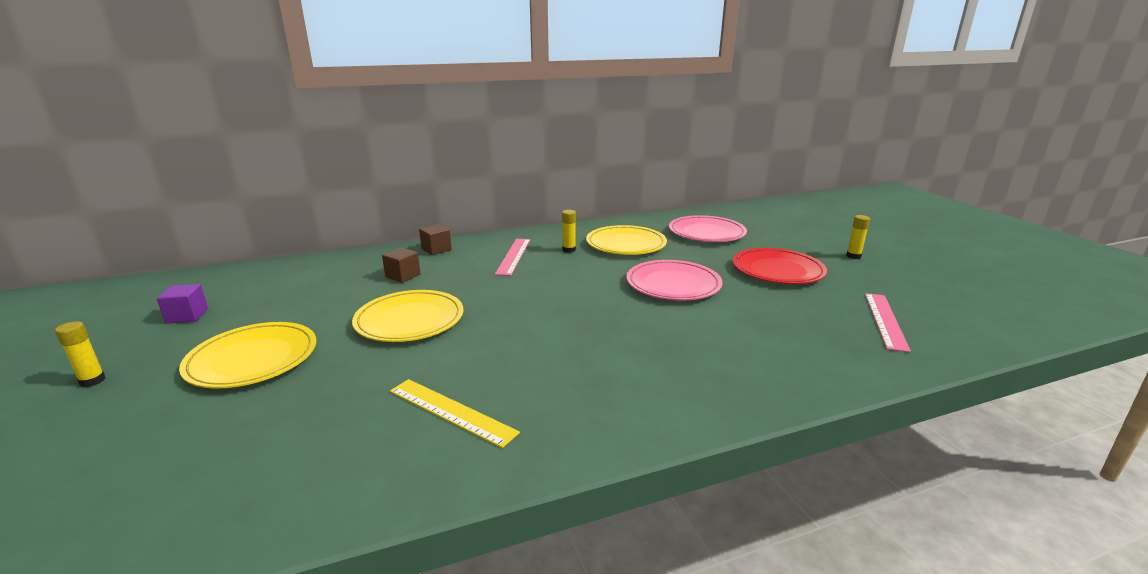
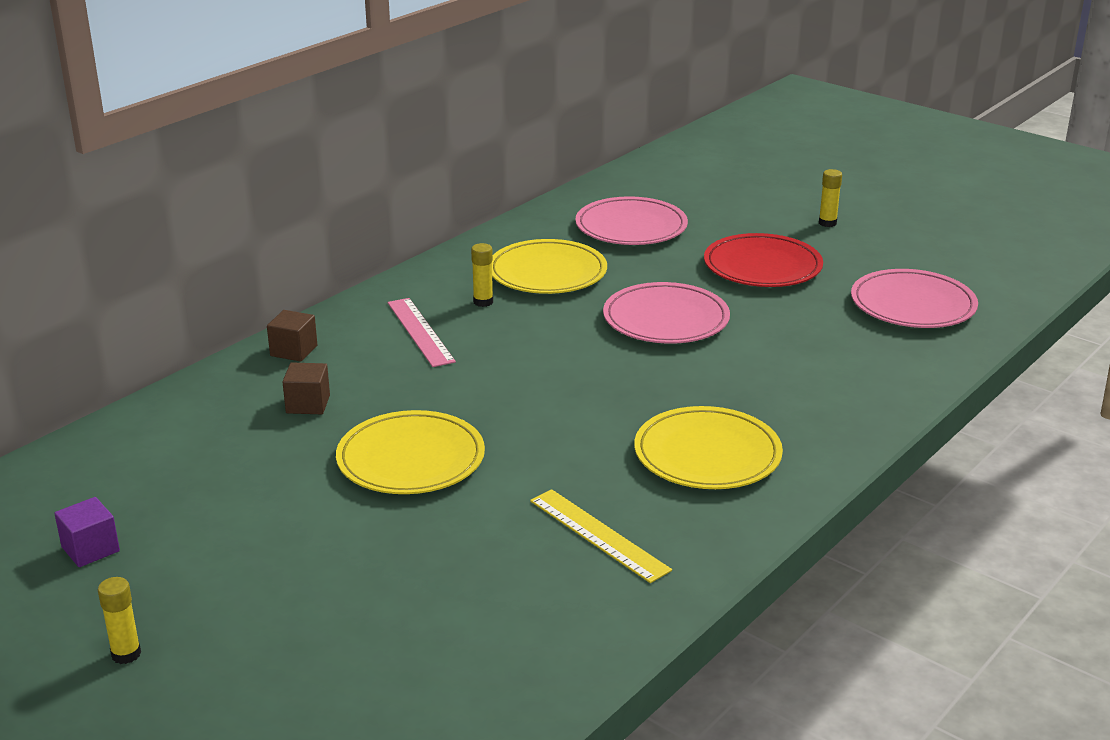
camera: 30 degrees left, 5 degrees up
(253, 359) = (289, 564): yellow plate -> yellow plate (707, 454)
(451, 411) = (598, 535): yellow ruler -> yellow ruler turned 45 degrees clockwise
(885, 320) = (913, 305): pink ruler -> pink plate

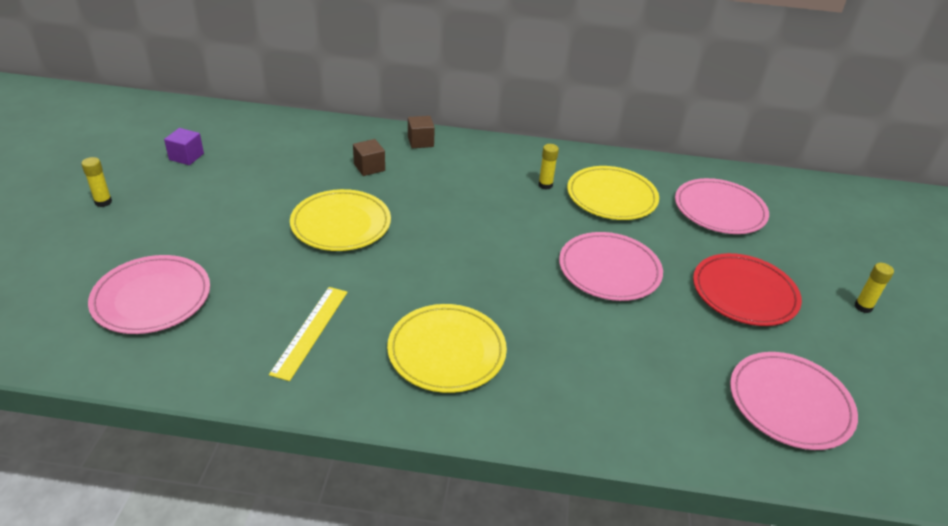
camera: 55 degrees right, 10 degrees up
(419, 647) = (152, 298): none -> pink plate
(420, 332) = (485, 175): pink ruler -> none

